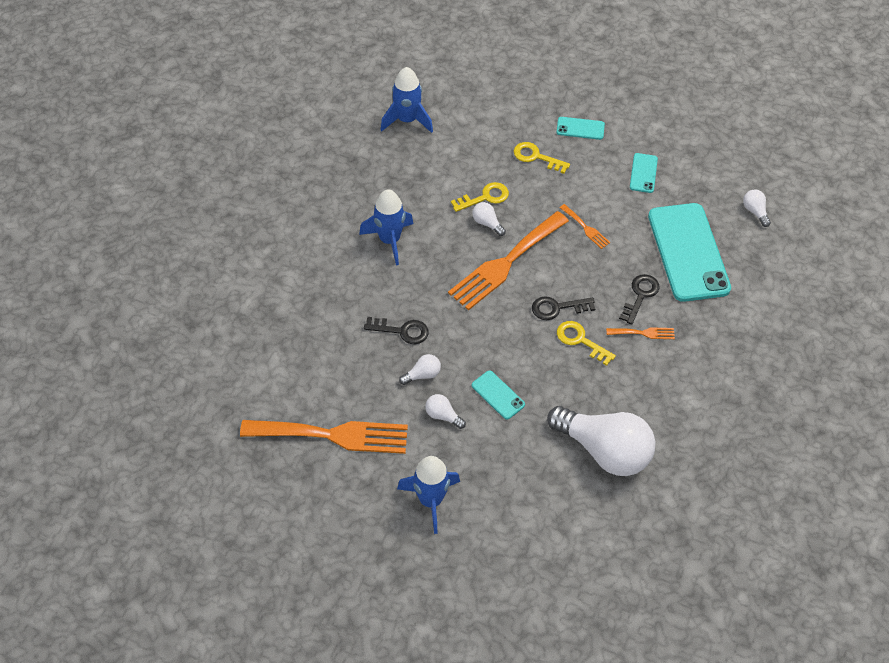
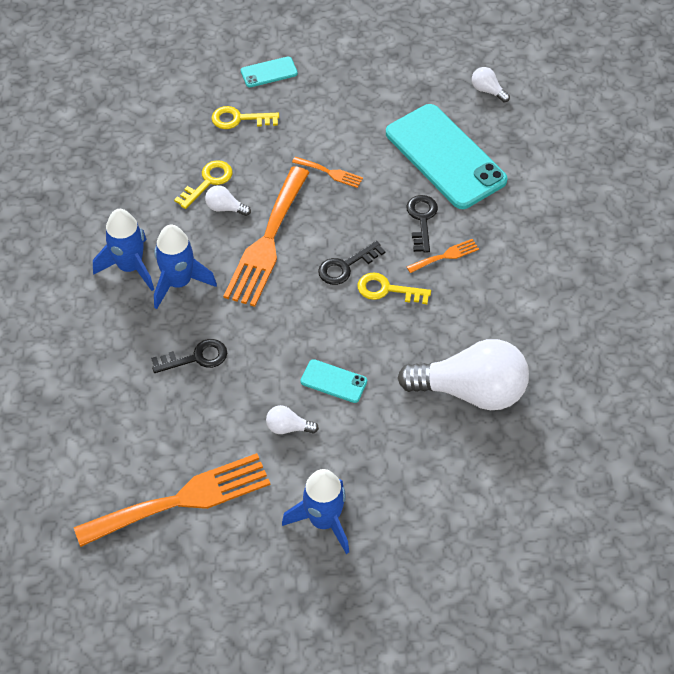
camera: 25 degrees left, 0 degrees up
(407, 120) = (79, 132): blue rocket -> blue rocket (179, 283)
(422, 375) = (243, 394): white light bulb -> none
(643, 173) = (358, 94): turquoise phone -> none

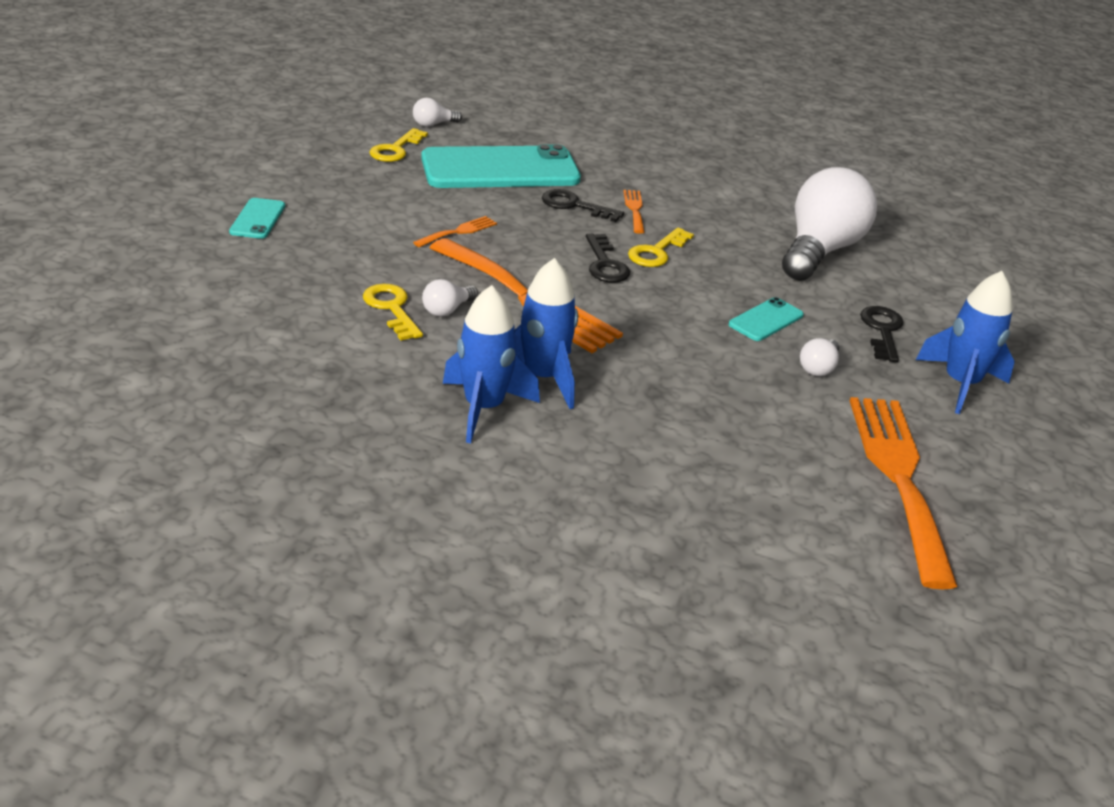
camera: 70 degrees left, 20 degrees down
(196, 357) = (675, 400): black key -> black key (882, 330)
(239, 119) = (310, 259): yellow key -> yellow key (395, 149)

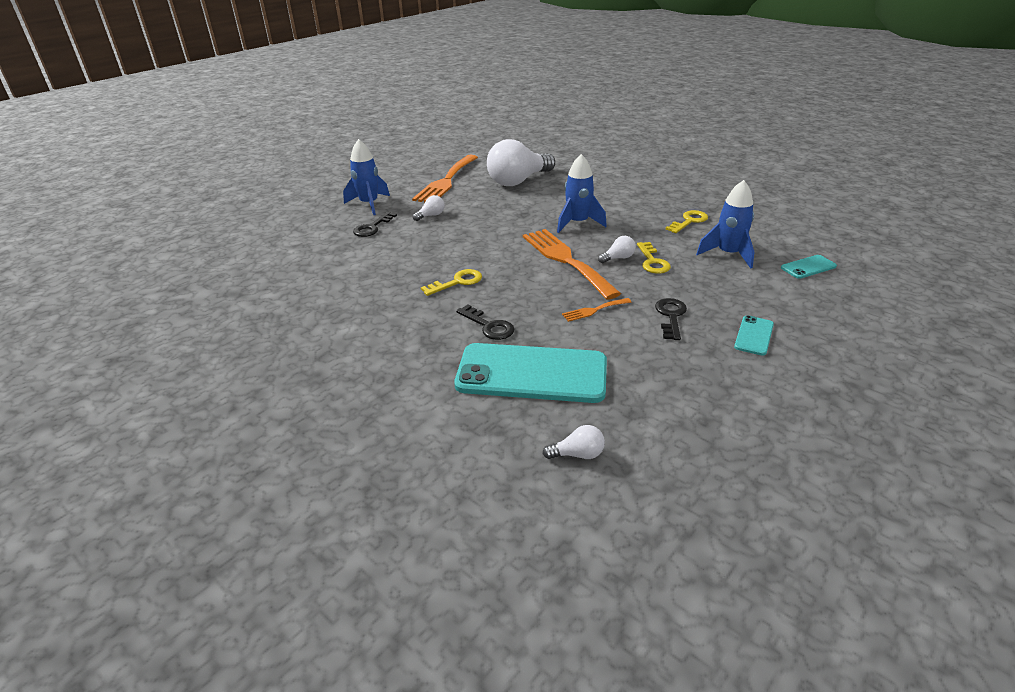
camera: 155 degrees left, 0 degrees up
(395, 149) = (629, 412): yellow key -> yellow key (689, 221)
(483, 408) = (613, 215): blue rocket -> blue rocket (728, 254)
(605, 264) = (501, 277): black key -> black key (671, 316)
(634, 209) = (442, 318): orange fork -> none
(765, 320) = (431, 238): turquoise phone -> turquoise phone (808, 267)
(819, 251) = (342, 273): white light bulb -> white light bulb (518, 181)

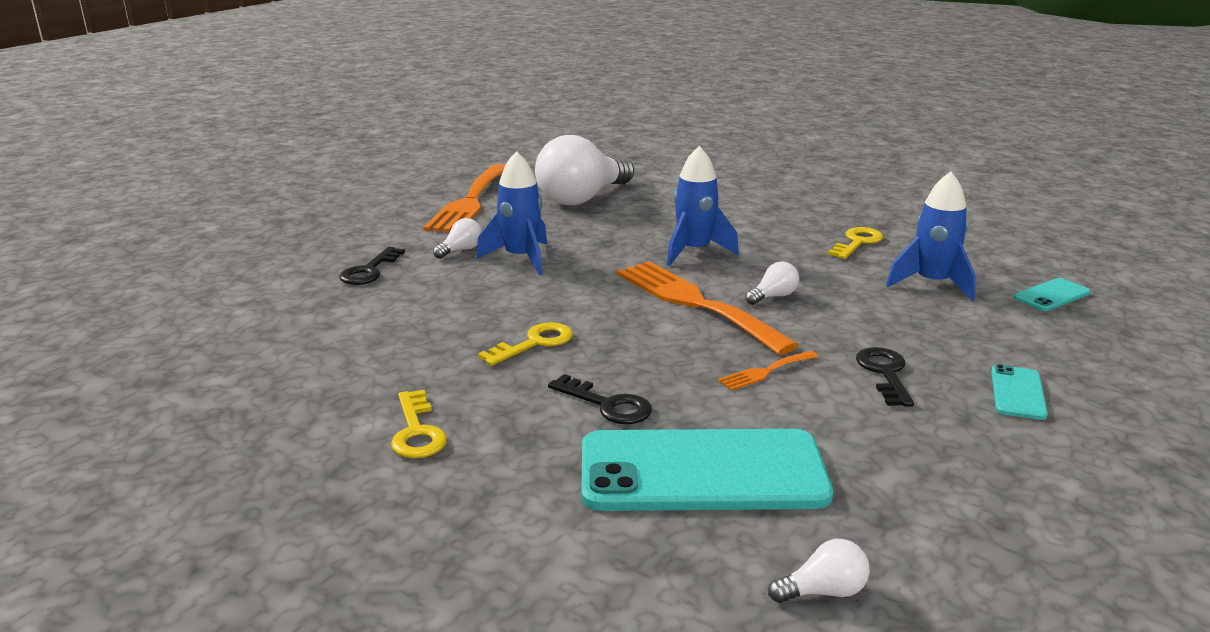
camera: 10 degrees left, 10 degrees down
(369, 204) = (354, 238): blue rocket -> blue rocket (521, 258)
(652, 261) = (826, 299): yellow key -> yellow key (417, 432)

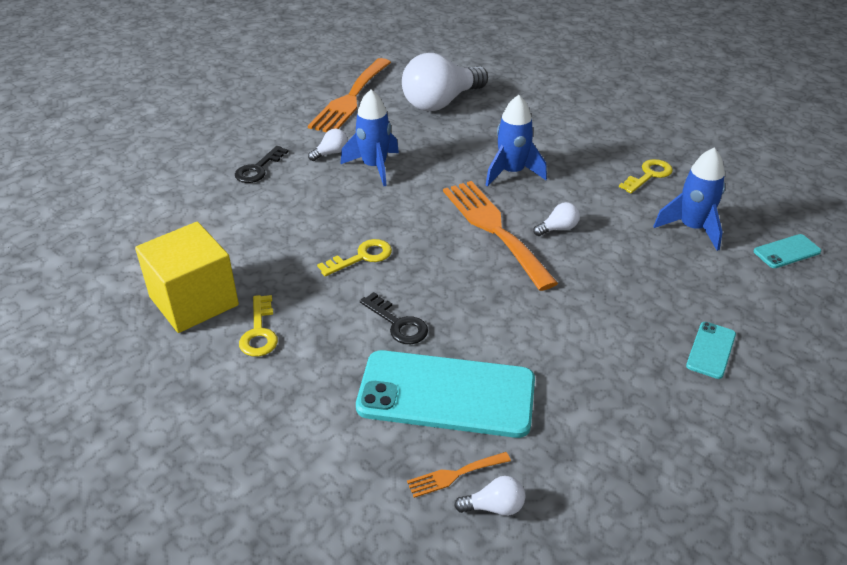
camera: 10 degrees right, 15 degrees up
(313, 408) = (194, 301): none -> yellow cube
(765, 372) = (524, 306): orange fork -> orange fork (454, 475)
(885, 373) = (615, 318): black key -> none

